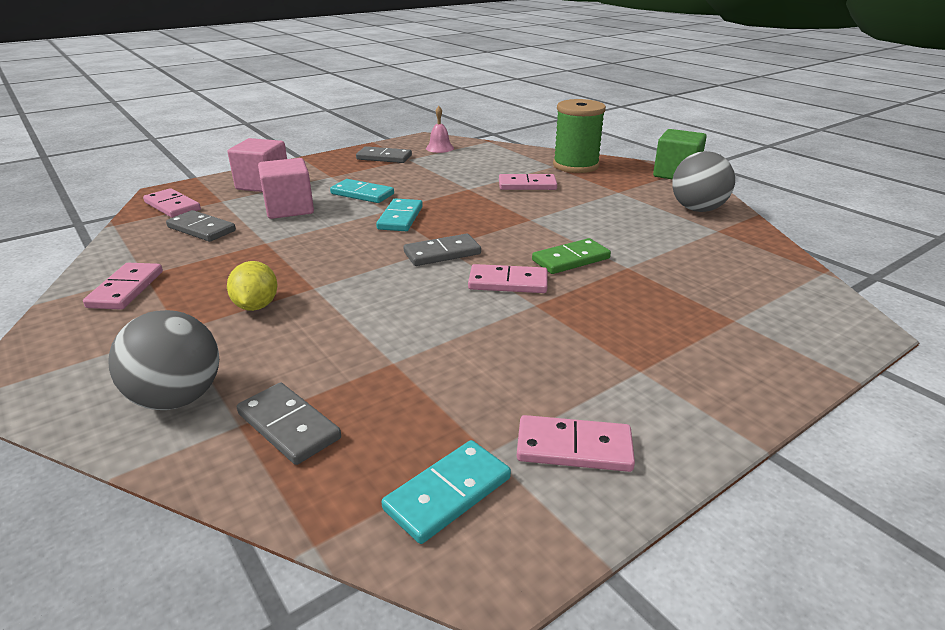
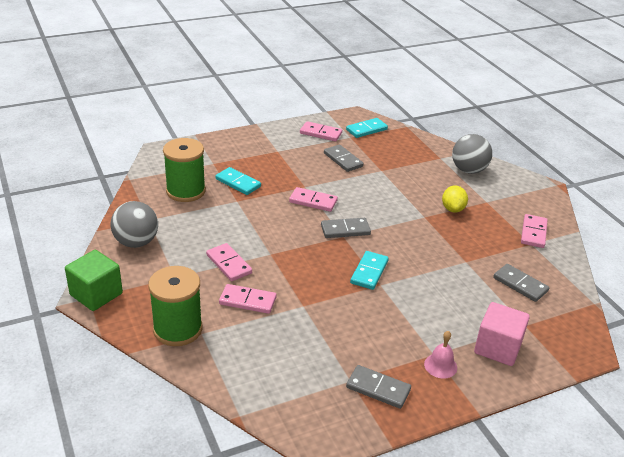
camera: 170 degrees left, 5 degrees up
(172, 206) = (563, 323): pink domino -> pink domino (229, 264)
(289, 209) = (460, 300): pink cube -> none
(289, 426) = (421, 154): grey domino -> grey domino (343, 160)
(362, 194) = (400, 313): turquoise domino -> turquoise domino (238, 183)
(439, 148) = (308, 404): pink bell -> pink bell (440, 365)
(571, 259) = (266, 211): green domino -> none
(717, 268) = (186, 191): none -> green spool

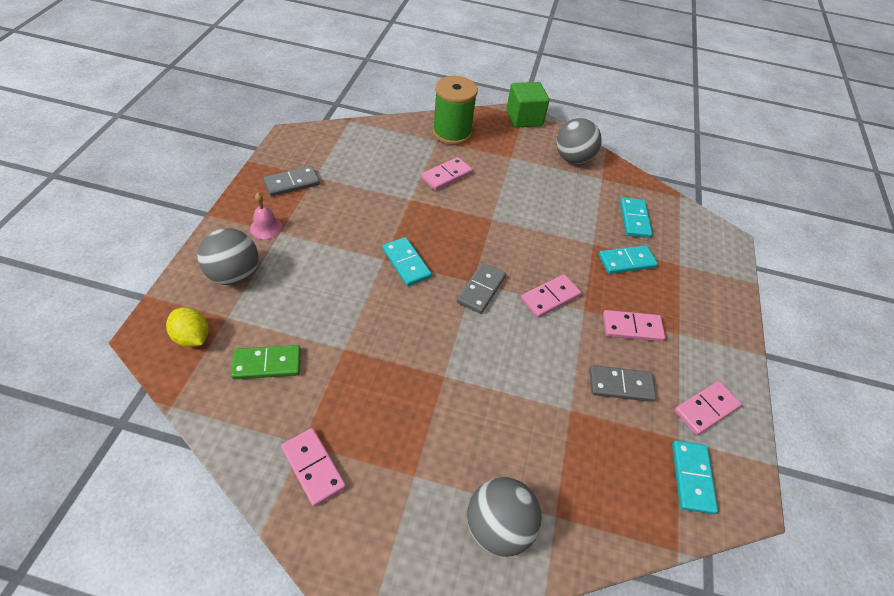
camera: 125 degrees right, 15 degrees up
(186, 191) = (634, 219): green spool -> turquoise domino
(229, 264) = (500, 189): pink domino -> pink domino (632, 327)
(453, 209) = (433, 418): yellow lemon -> yellow lemon (192, 337)
(497, 348) = (234, 275): pink cube -> grey ball
(520, 284) = (267, 364): grey domino -> green domino

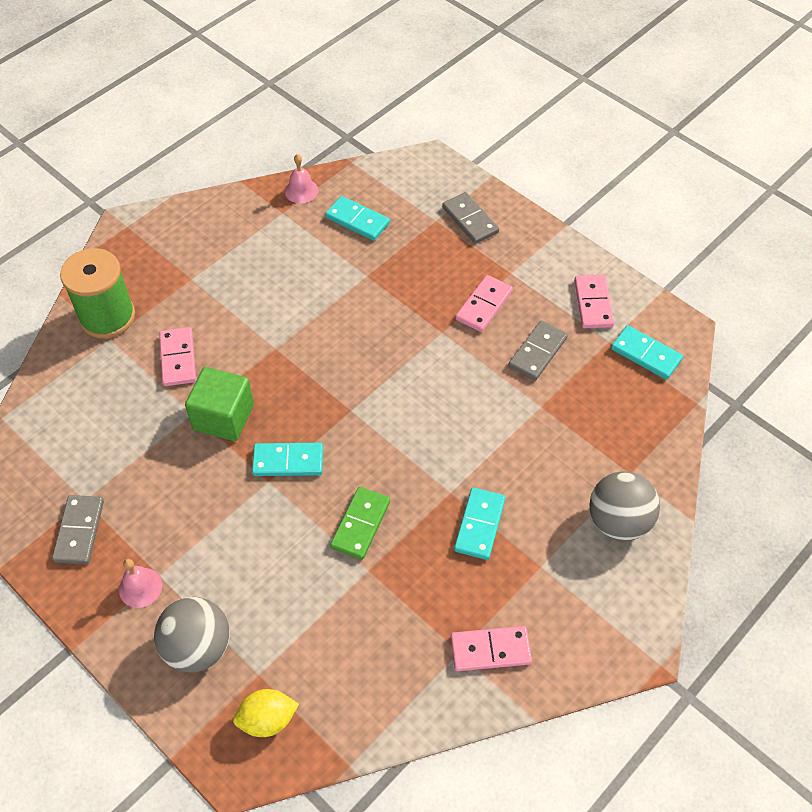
camera: 55 degrees left, 5 degrees up
(267, 364) = (347, 652): green domino -> green domino (360, 524)
(481, 289) = (365, 408): grey domino -> grey domino (470, 220)
(524, 118) = (134, 229): green cube -> green cube (223, 417)
(550, 297) = (411, 352): pink domino -> none
(573, 158) = (235, 221): grey ball -> none
(626, 261) = (406, 261): turquoise domino -> turquoise domino (479, 525)
(629, 180) = (301, 191): none -> pink bell

